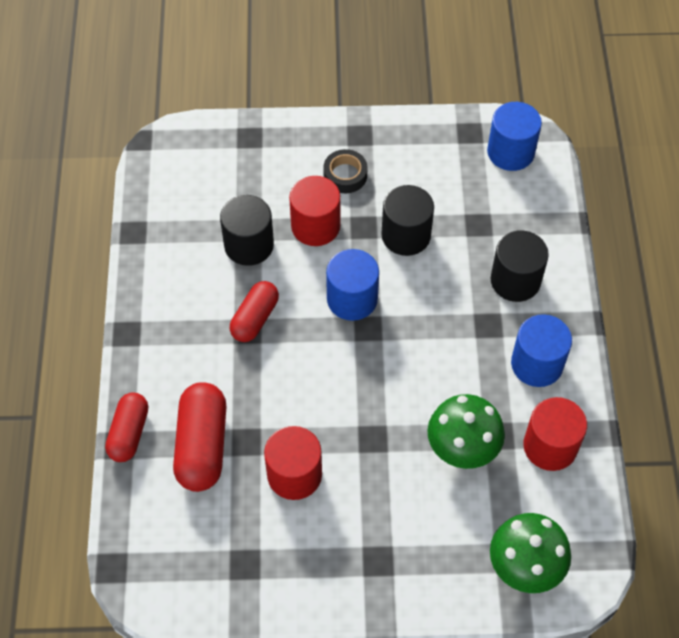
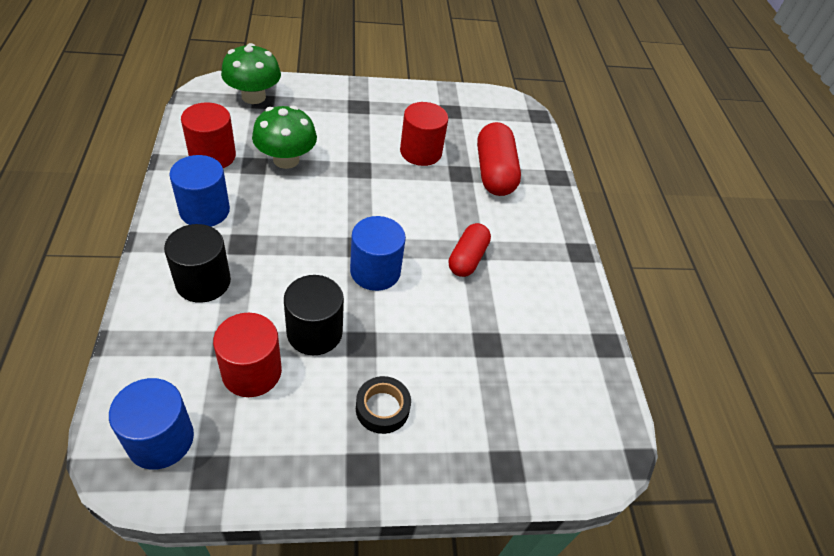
camera: 170 degrees right, 10 degrees down
(129, 433) = (552, 183): red capsule -> none
(249, 245) = (484, 327): black cylinder -> none
(315, 226) = (415, 345): red cylinder -> red cylinder (251, 372)

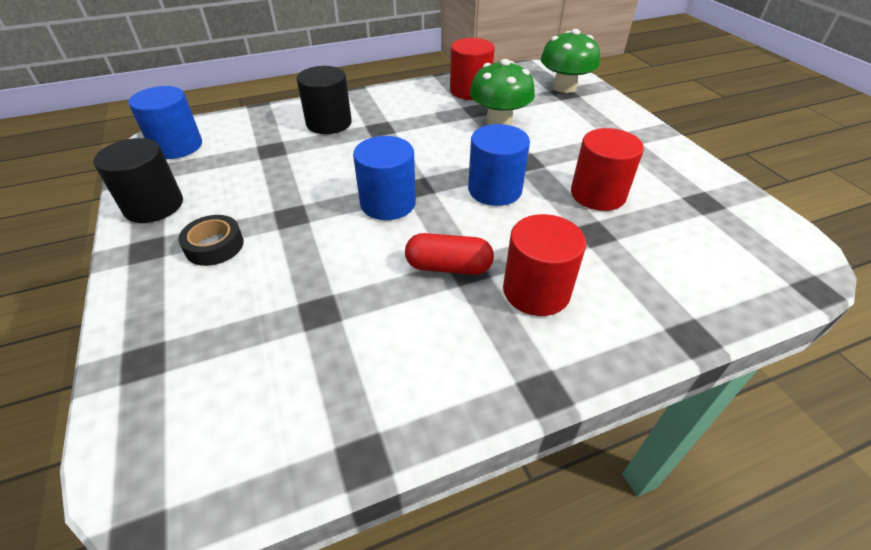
camera: 80 degrees right, 5 degrees down
(204, 210) = (405, 104): blue cylinder -> blue cylinder (495, 190)
(251, 372) = (244, 166): red cylinder -> red cylinder (536, 291)
(314, 332) = (295, 186): black cylinder -> black cylinder (154, 206)
(494, 172) = (627, 263): red capsule -> none

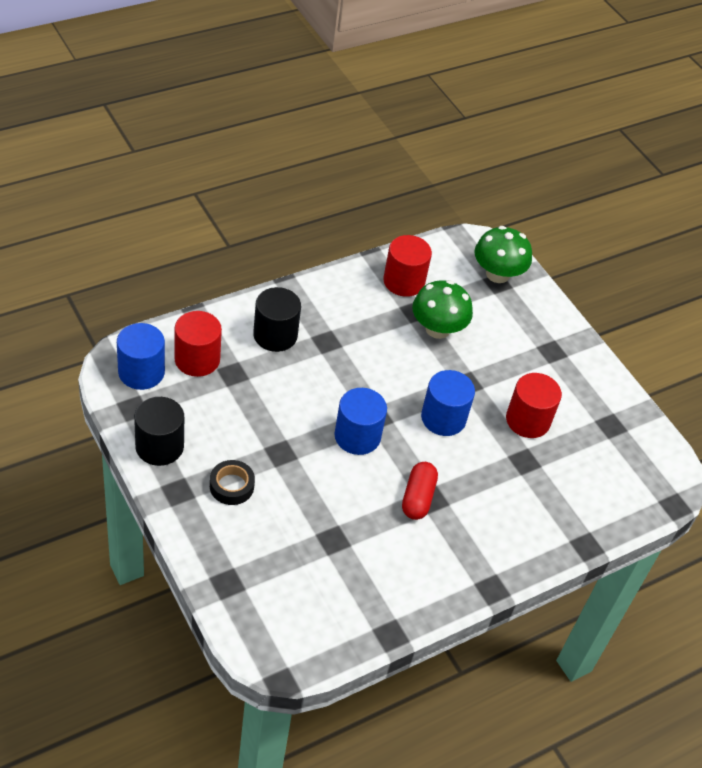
camera: 15 degrees left, 5 degrees up
(448, 267) = (417, 498): red capsule -> red capsule turned 75 degrees counterclockwise
(536, 291) = (483, 515): red cylinder -> red cylinder (197, 359)

